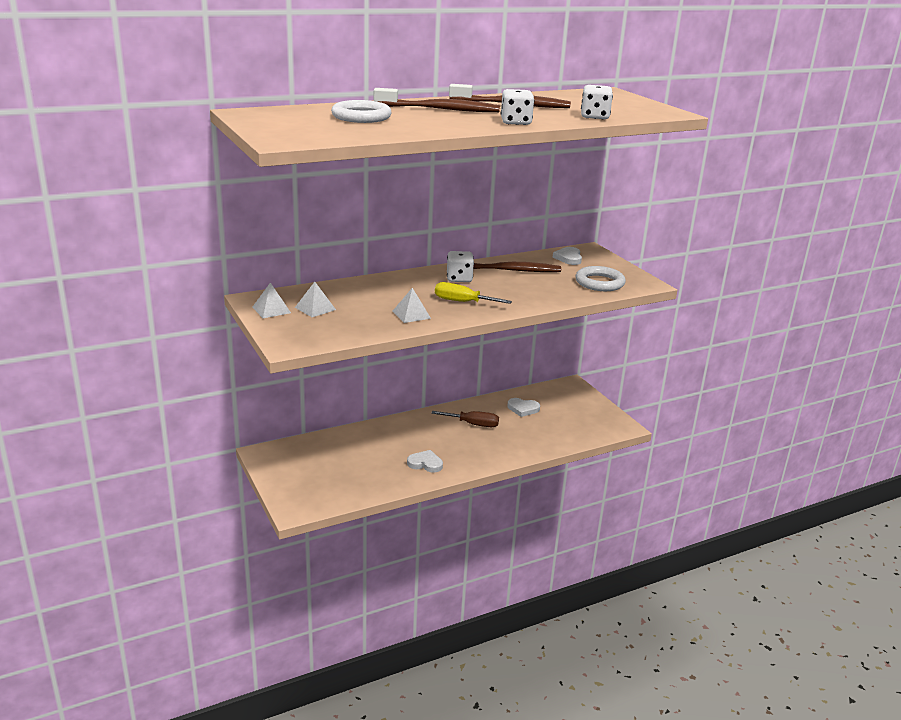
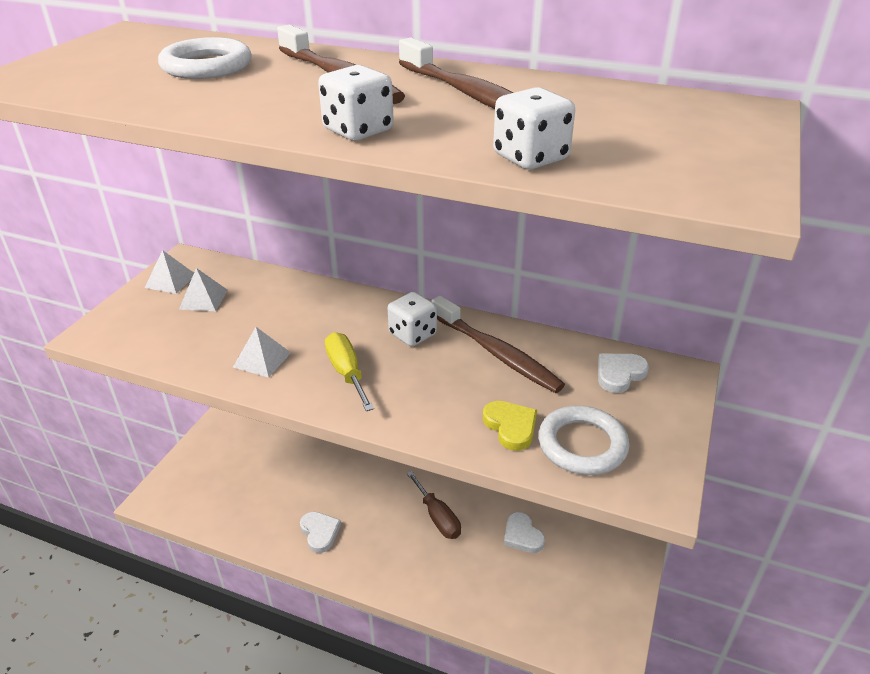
camera: 50 degrees right, 10 degrees up
(565, 289) = (511, 427): none -> yellow heart

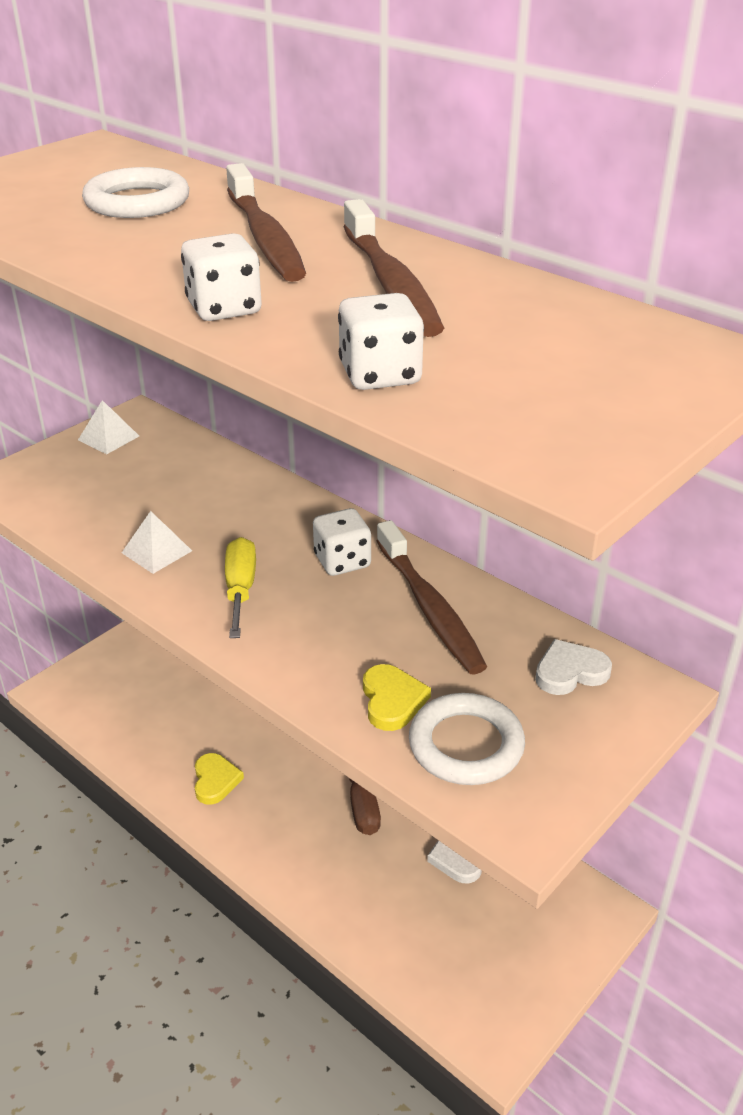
camera: 20 degrees right, 0 degrees up
(203, 299) = (132, 467): white pyramid -> none
(320, 532) = (215, 781): white heart -> yellow heart

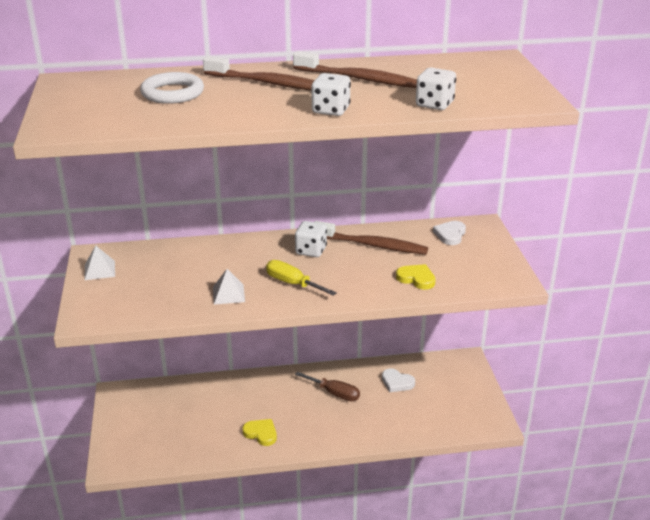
camera: 50 degrees left, 5 degrees down
(466, 745) = (461, 274): white ring -> none

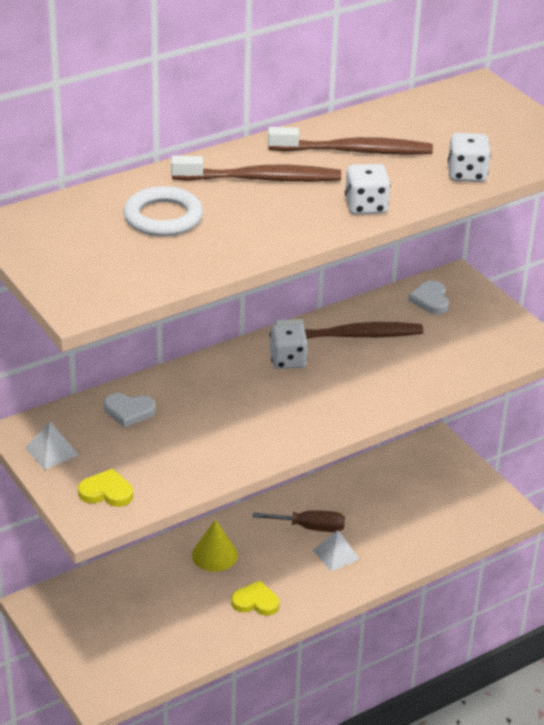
camera: 25 degrees left, 5 degrees up
(228, 294) = (236, 442): white pyramid -> white pyramid (336, 554)
(255, 393) = (214, 555): none -> yellow cone
(292, 283) = (299, 409): yellow screwdriver -> none
(397, 382) = (374, 493): white heart -> white heart (128, 411)
(416, 279) = (432, 368): yellow heart -> yellow heart (106, 492)

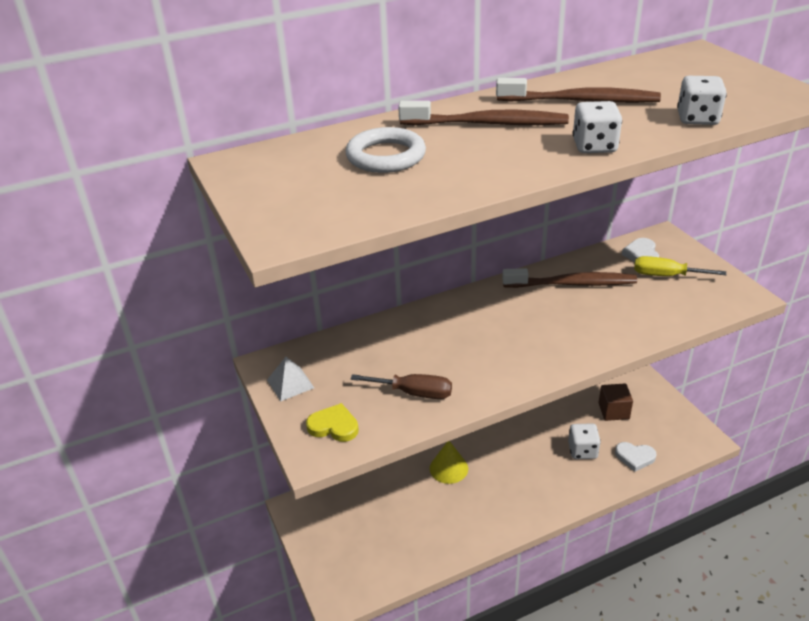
camera: 10 degrees right, 0 degrees up
(128, 411) = (366, 348): white heart -> white heart (635, 457)
(255, 602) = (481, 514): yellow heart -> none
(287, 360) = (513, 305): white dice -> white dice (582, 450)
(310, 527) = (531, 446): brown screwdriver -> brown screwdriver (414, 393)
(336, 554) = (552, 472): white pyramid -> none
(407, 484) = (613, 411): none -> brown cube
(455, 324) = (666, 275): none -> yellow screwdriver

